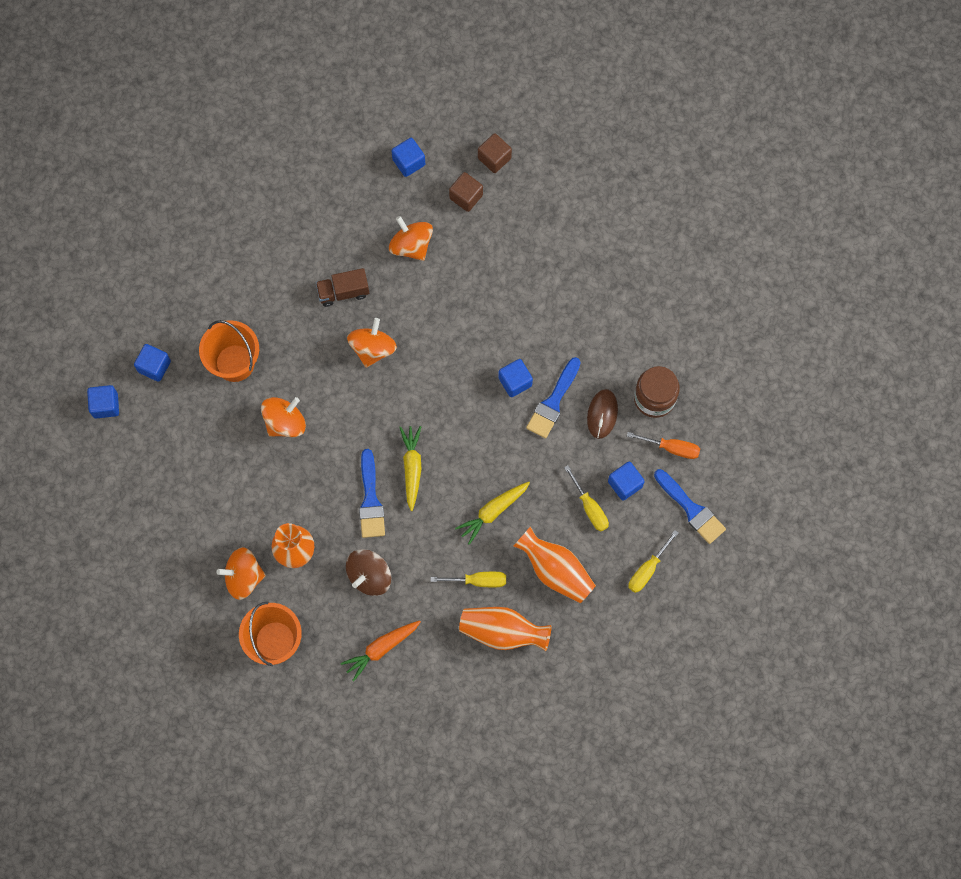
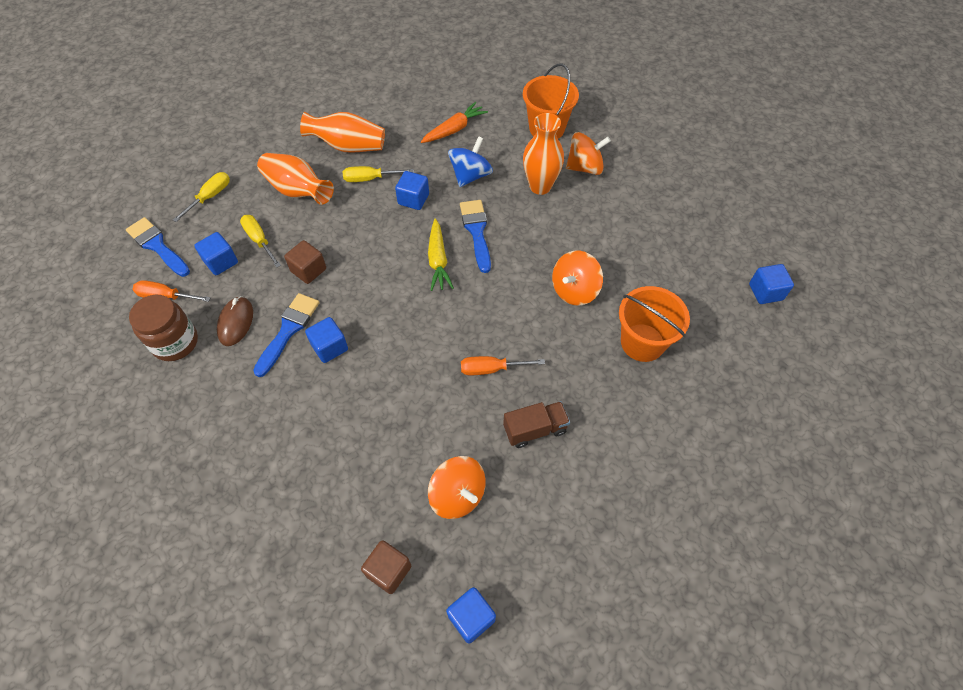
camera: 175 degrees right, 15 degrees down
(154, 366) = (728, 332): blue cube -> blue cube (413, 199)
(369, 576) = (470, 175): brown spinning top -> blue spinning top
(372, 349) = (491, 369): orange spinning top -> orange screwdriver
(493, 512) = (356, 230): yellow carrot -> none
(494, 158) = (349, 636): brown cube -> brown cube (308, 270)

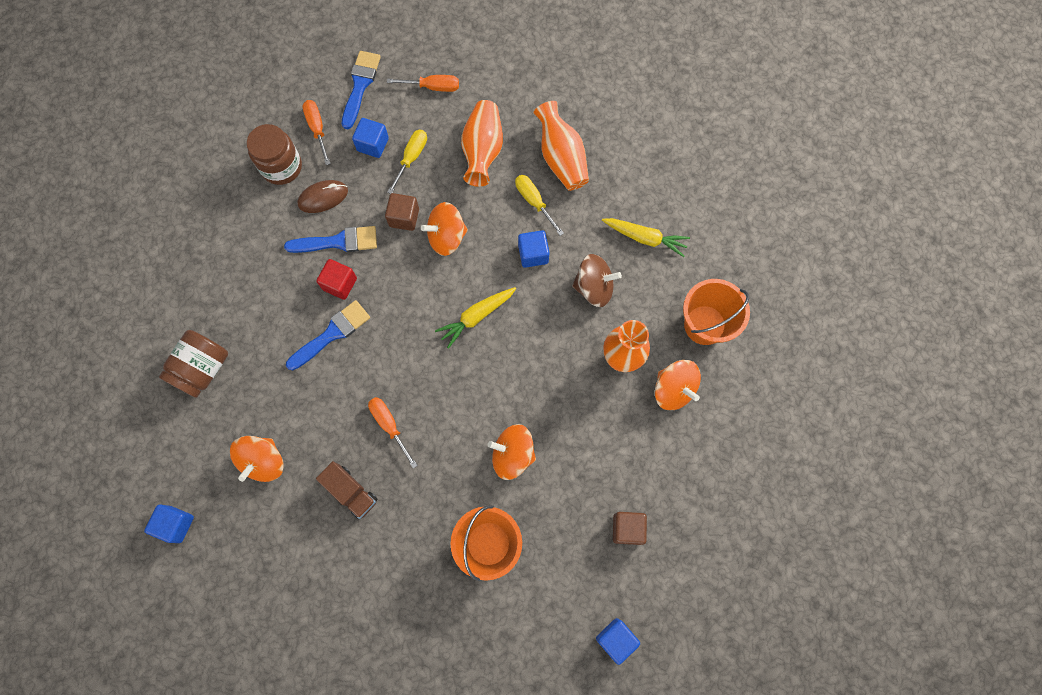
camera: 60 degrees right, 15 degrees up
(210, 197) = (432, 87): yellow screwdriver -> orange screwdriver
(322, 510) = (203, 368): none -> brown jar
(330, 347) = (340, 284): blue cube -> red cube
(351, 248) = (446, 237): none -> orange spinning top
(388, 570) = (181, 444): brown cube -> brown cube (627, 529)
(454, 129) = (645, 238): orange carrot -> yellow carrot
(470, 175) = (594, 287): blue spinning top -> brown spinning top
(476, 231) = (529, 331): blue brush -> blue brush (332, 333)

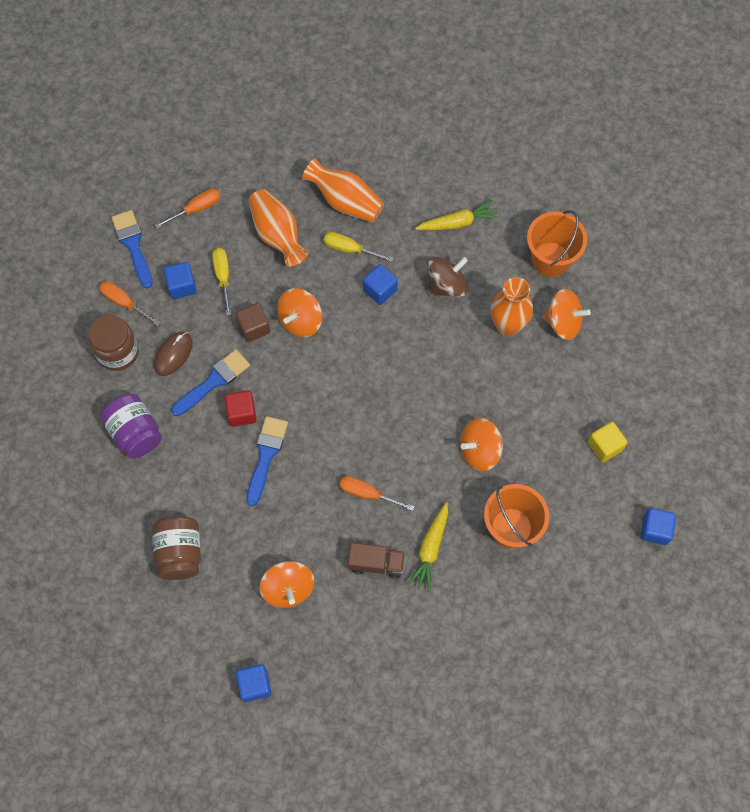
camera: 35 degrees left, 5 degrees down
(244, 243) = (135, 433): none -> purple jar
(476, 317) = (372, 367): yellow carrot -> yellow carrot (430, 549)
(627, 529) = (605, 446): brown cube -> yellow cube

